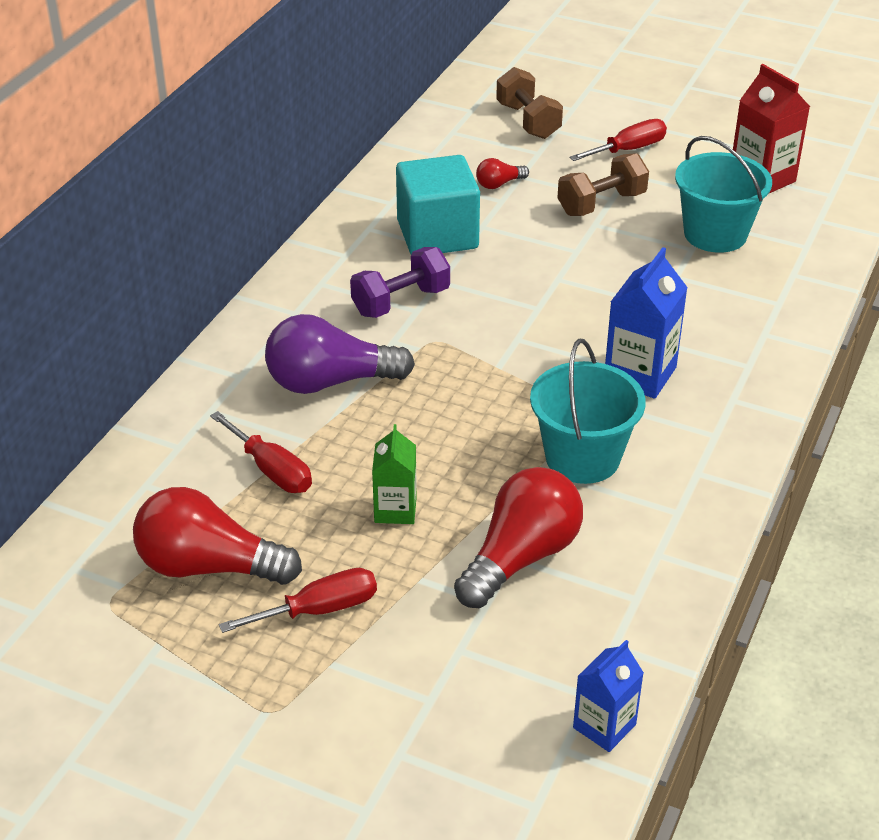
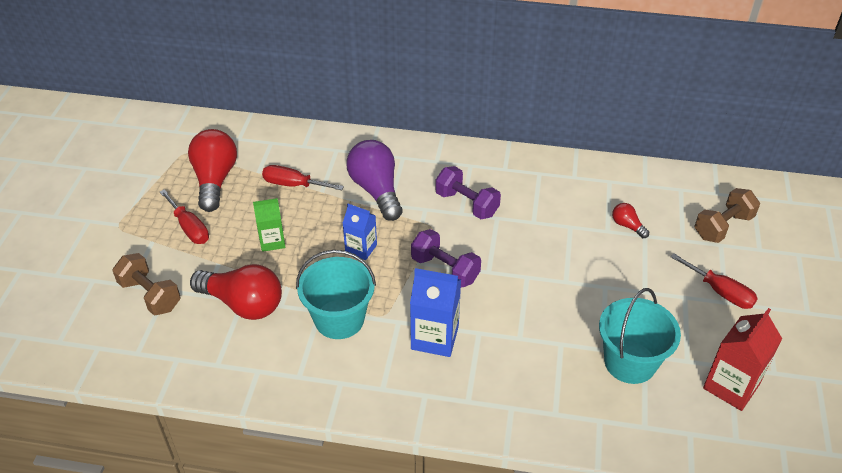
camera: 75 degrees right, 5 degrees up
(271, 470) = (293, 185): red screwdriver -> red screwdriver turned 75 degrees clockwise
(437, 235) = (548, 206): turquoise cube -> none
(520, 344) = (445, 269): none -> purple dumbbell
(601, 204) = (634, 286): brown dumbbell -> brown dumbbell (150, 295)
(604, 726) = (114, 363): blue carton -> blue carton (361, 248)

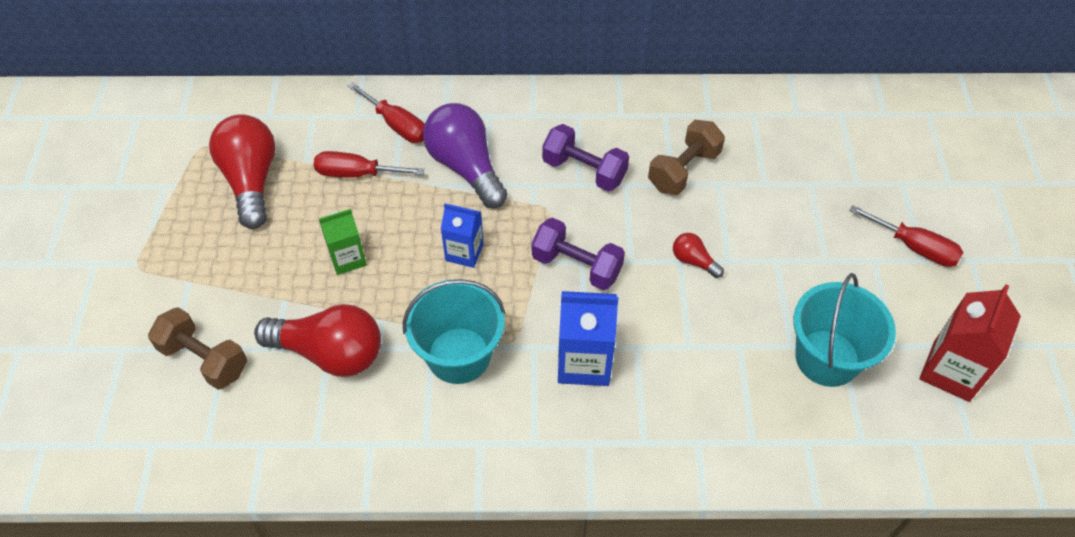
camera: 10 degrees left, 10 degrees up
(189, 228) = (233, 255): red screwdriver -> red screwdriver (397, 125)
(627, 226) = (787, 173): red light bulb -> red light bulb (694, 261)
(723, 226) = (900, 158): brown dumbbell -> brown dumbbell (683, 170)

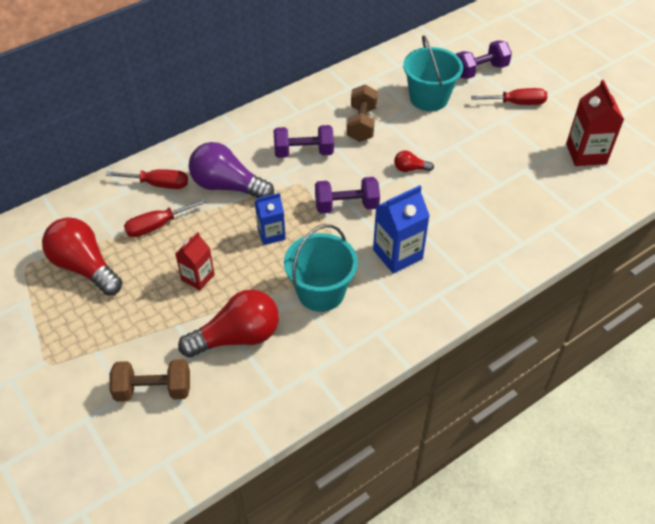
camera: 35 degrees left, 5 degrees down
(347, 258) = (198, 277): green carton -> red carton
(827, 358) = (522, 180): turquoise bucket -> turquoise bucket (429, 98)
(903, 175) = (480, 70): none -> purple dumbbell

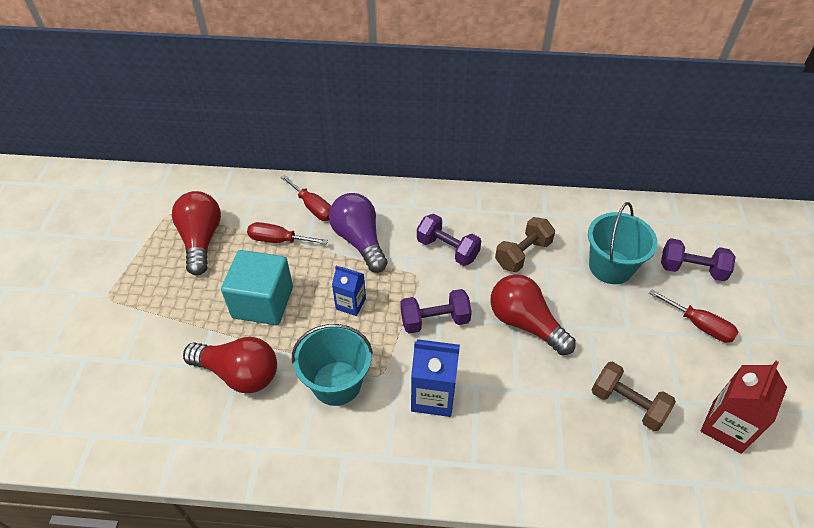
camera: 40 degrees right, 0 degrees up
(153, 390) = (144, 371): brown dumbbell -> brown dumbbell (627, 404)
(198, 277) = (263, 302): red carton -> turquoise cube
(346, 206) = (435, 320): purple dumbbell -> purple dumbbell turned 45 degrees counterclockwise
(410, 169) = (525, 323): red light bulb -> red light bulb, size x2.17

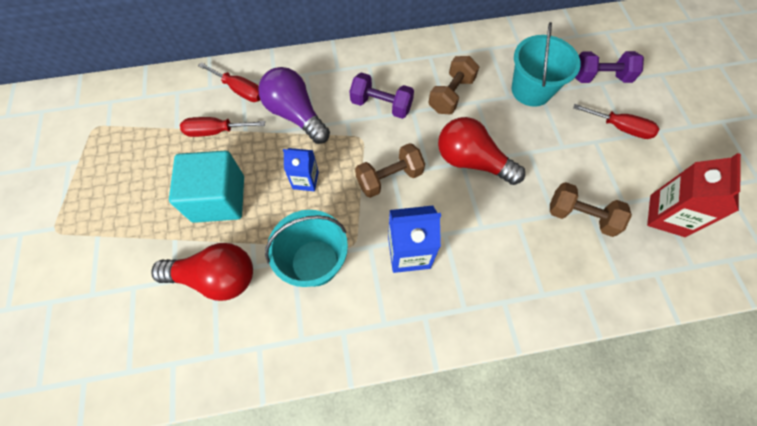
camera: 15 degrees left, 15 degrees up
(201, 240) = (136, 148): red light bulb -> none
(435, 320) = (389, 178): purple dumbbell -> brown dumbbell

